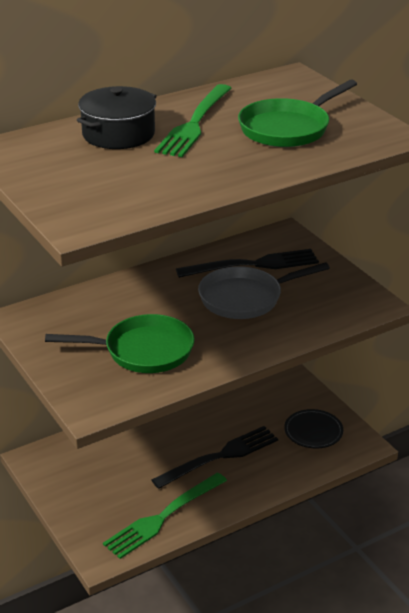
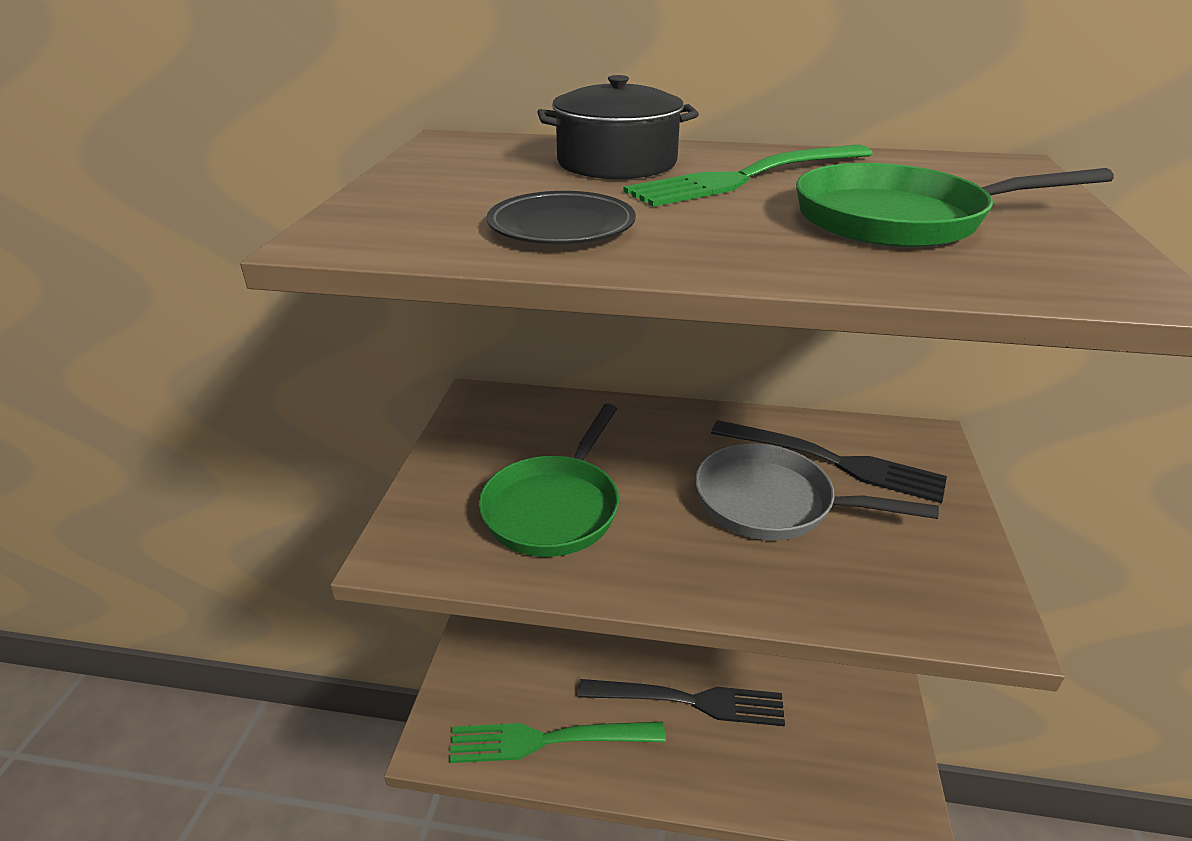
camera: 40 degrees right, 0 degrees up
(143, 351) = (554, 508): green pan -> green pan turned 75 degrees clockwise
(313, 432) = (845, 745): black plate -> black plate (561, 227)

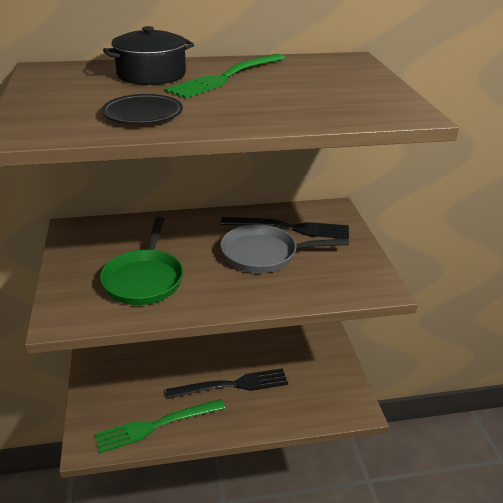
camera: 20 degrees left, 0 degrees up
(899, 219) = (309, 93): green pan -> none

